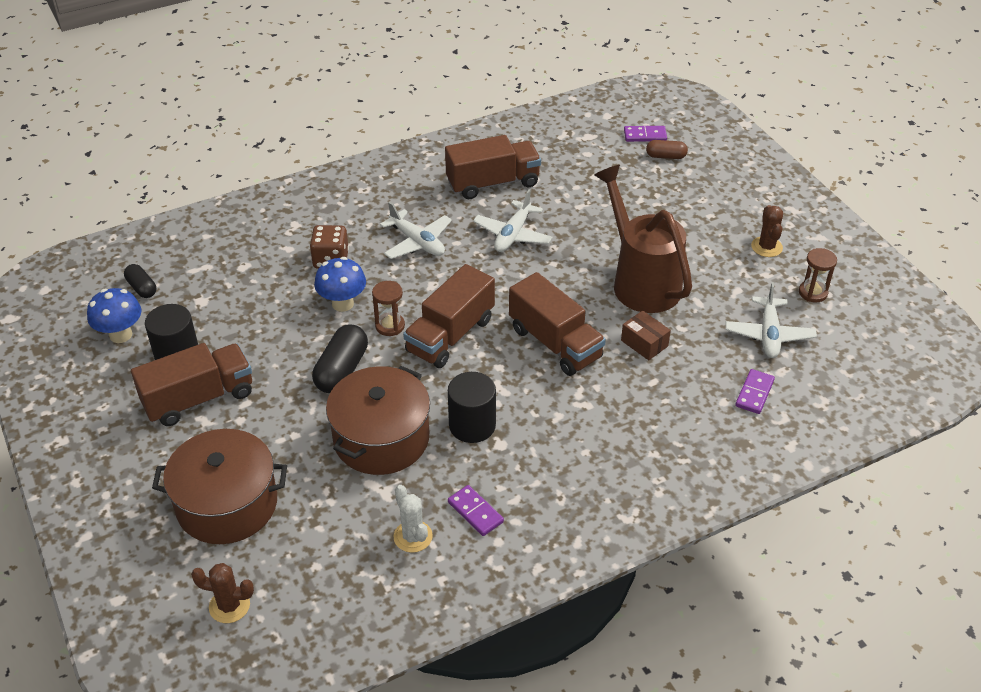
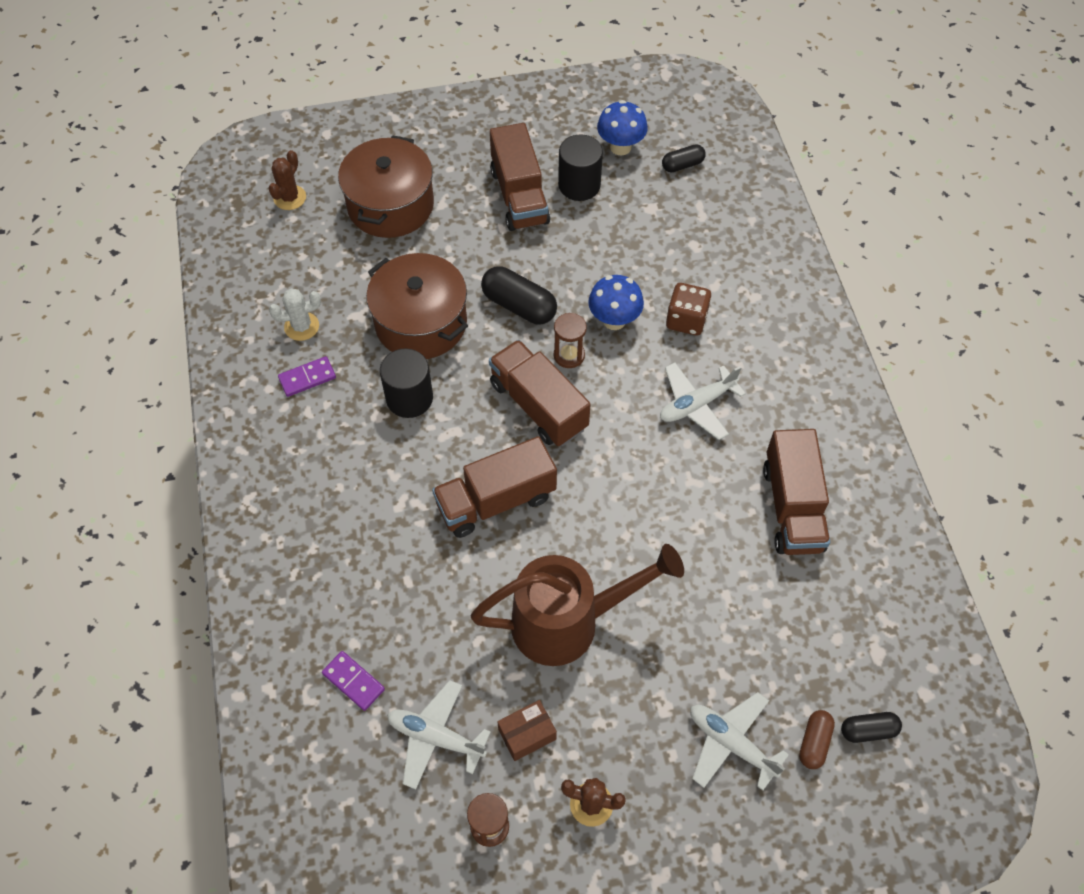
camera: 105 degrees right, 15 degrees up
(513, 234) = (687, 505): white plane -> white plane (731, 743)
(644, 343) = (466, 591): brown box -> brown box (527, 734)
(645, 136) = (868, 730): purple domino -> black capsule

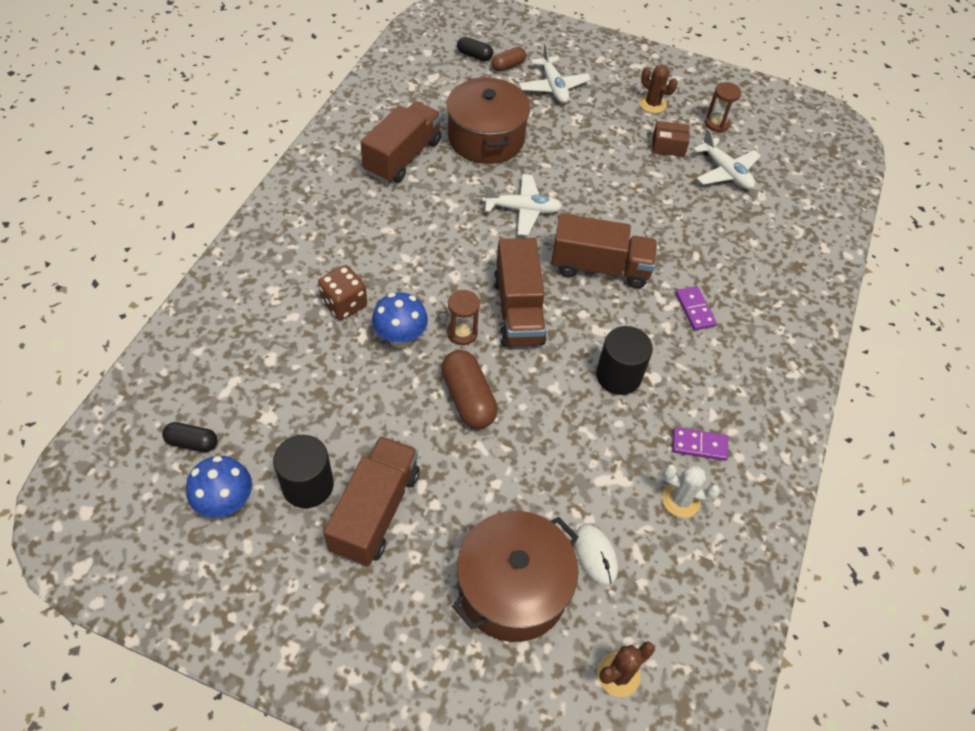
camera: 150 degrees left, 5 degrees down
(346, 254) = (595, 555): none -> white mouse
(353, 681) = (764, 223): purple domino -> purple domino (695, 309)
(421, 323) = (566, 436): brown pot -> brown pot (486, 138)
(519, 306) = (468, 398): black capsule -> brown capsule
(568, 622) = (602, 179): brown watering can -> none
(696, 405) = (400, 244): white plane -> white plane (522, 210)

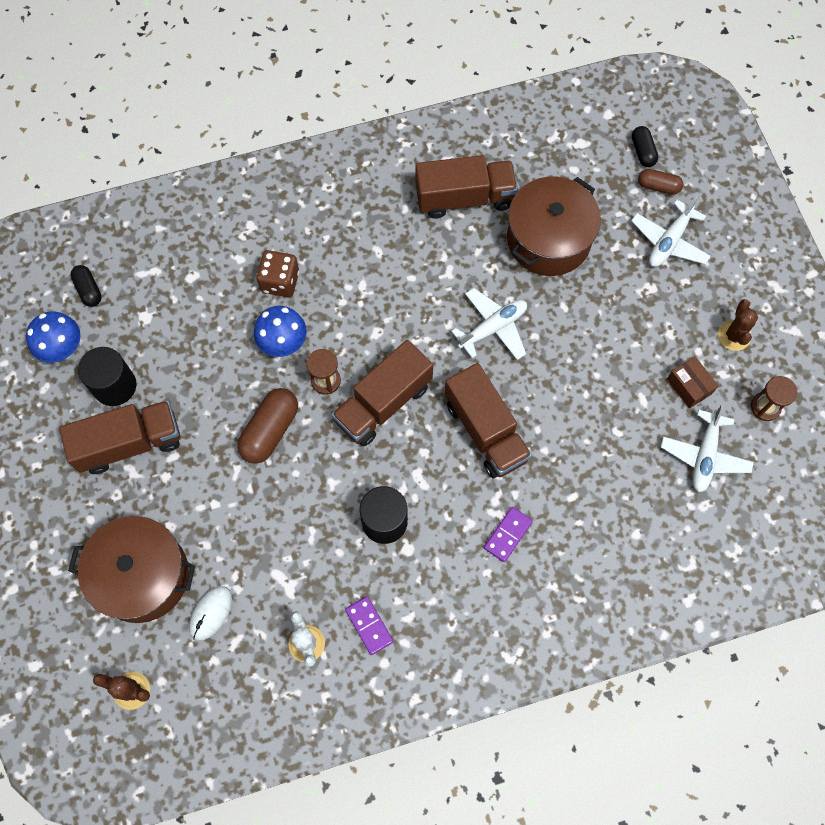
camera: 55 degrees right, 15 degrees up
(522, 210) = (493, 328): white plane -> white plane turned 90 degrees counterclockwise

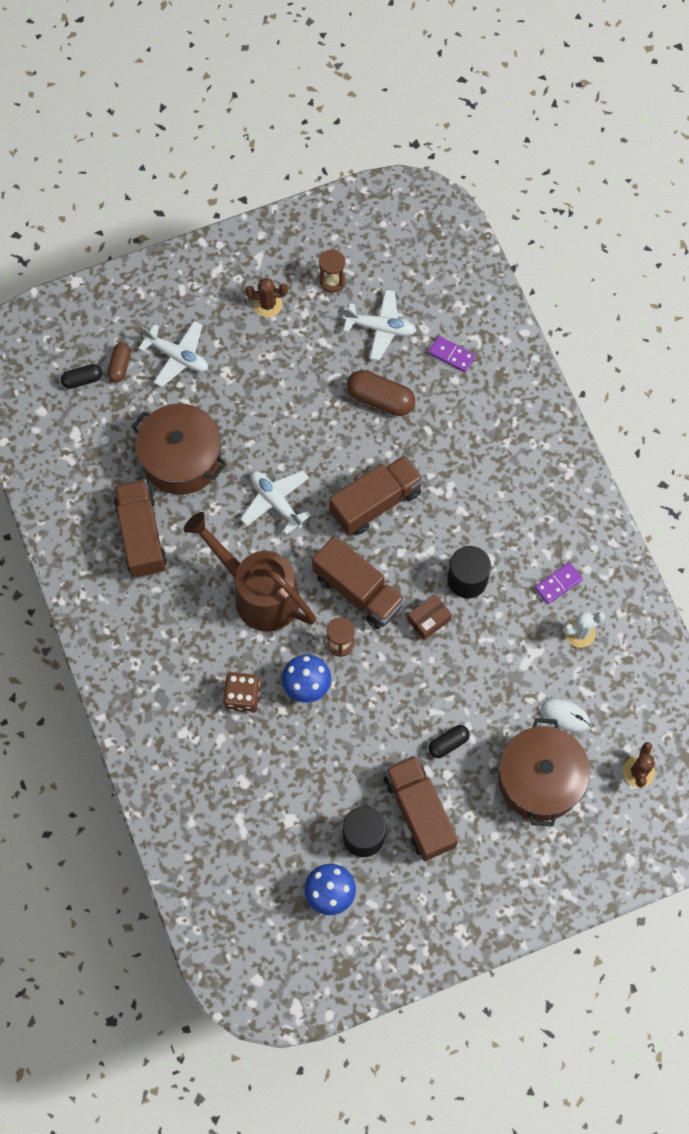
camera: 95 degrees left, 0 degrees up
(88, 290) = (265, 880): black capsule -> black capsule (448, 743)
(270, 431) = (394, 687): brown capsule -> brown capsule (380, 399)
(390, 304) = (258, 593): none -> brown watering can
(508, 535) = (467, 479): purple domino -> purple domino (451, 355)
(689, 386) = (318, 340): brown box -> brown box (429, 620)

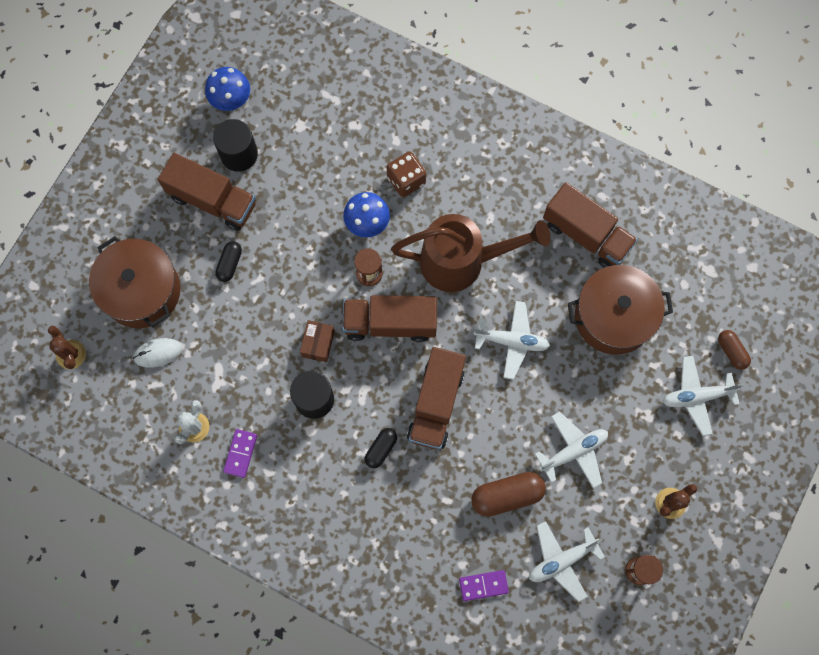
camera: 140 degrees right, 5 degrees up
(82, 380) = (748, 316): black capsule -> black capsule (381, 449)
(304, 390) = (573, 451): none -> white plane

